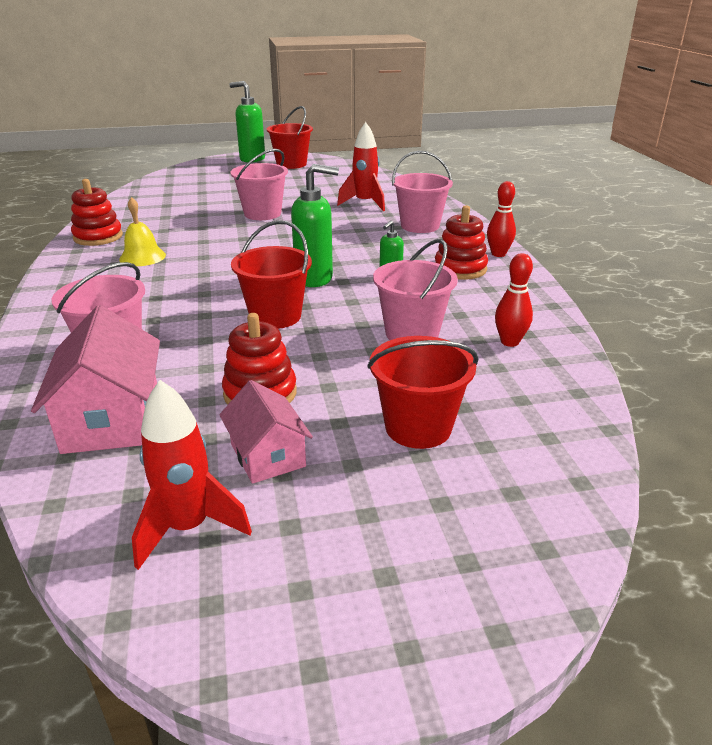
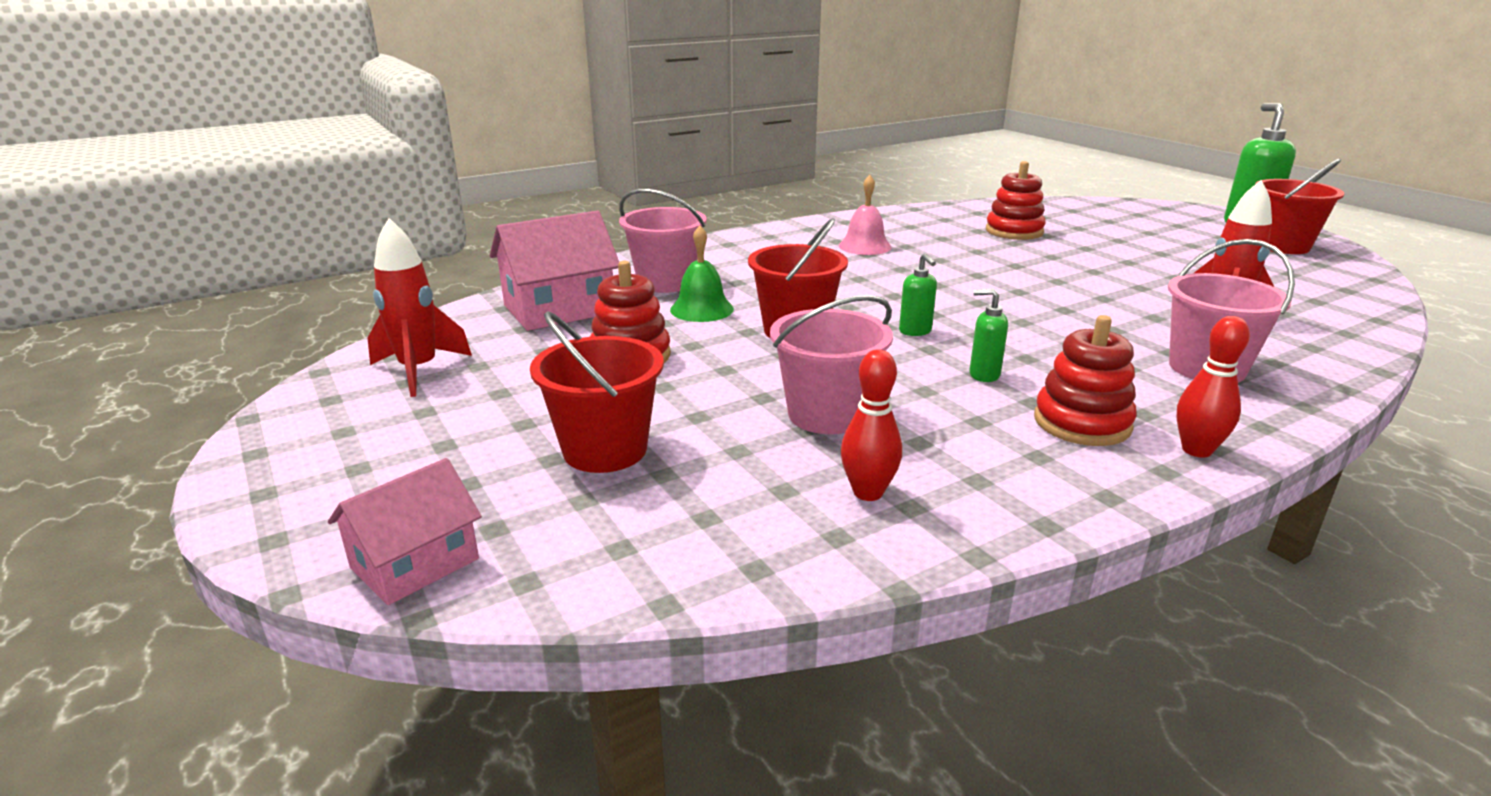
camera: 70 degrees right, 5 degrees down
(98, 237) = (886, 220): red stacking toy -> red stacking toy (1014, 231)
(142, 257) = (865, 246): yellow bell -> pink bell
(195, 345) = (701, 309): none -> green bell
(262, 214) = (1067, 268): pink bucket -> none
(267, 455) = (526, 380): pink house -> pink house (415, 563)
(314, 279) = (915, 331): green soap dispenser -> green soap dispenser, size x0.52

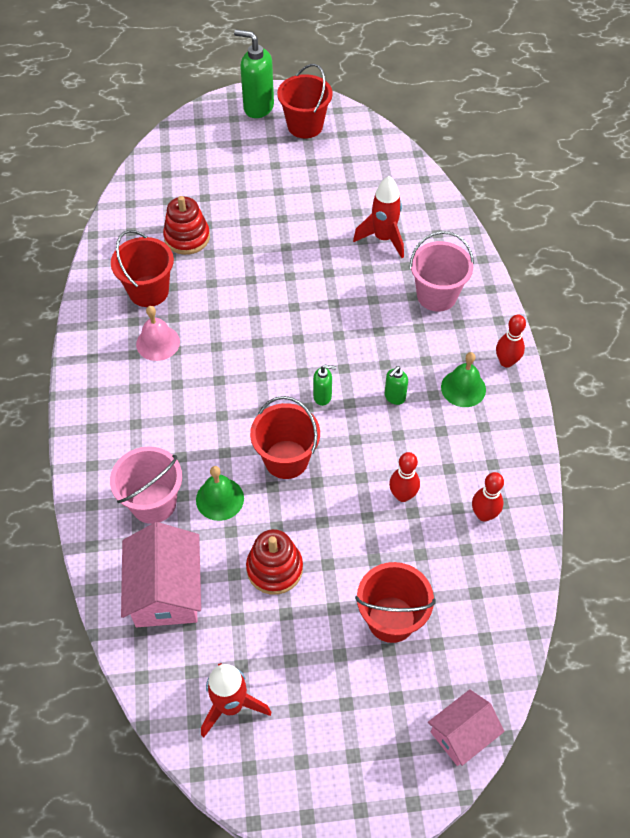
camera: 65 degrees left, 30 degrees up
(415, 563) = (462, 734): pink house -> pink house turned 75 degrees clockwise
(827, 414) = (402, 495): pink bucket -> red bowling pin
(920, 231) = (148, 291): none -> red bucket
(1082, 423) = (463, 388): red stacking toy -> green bell

